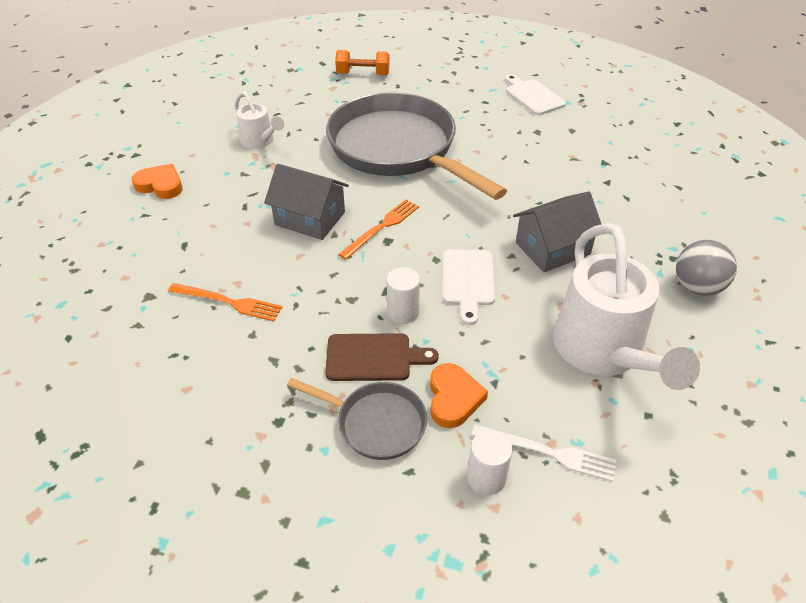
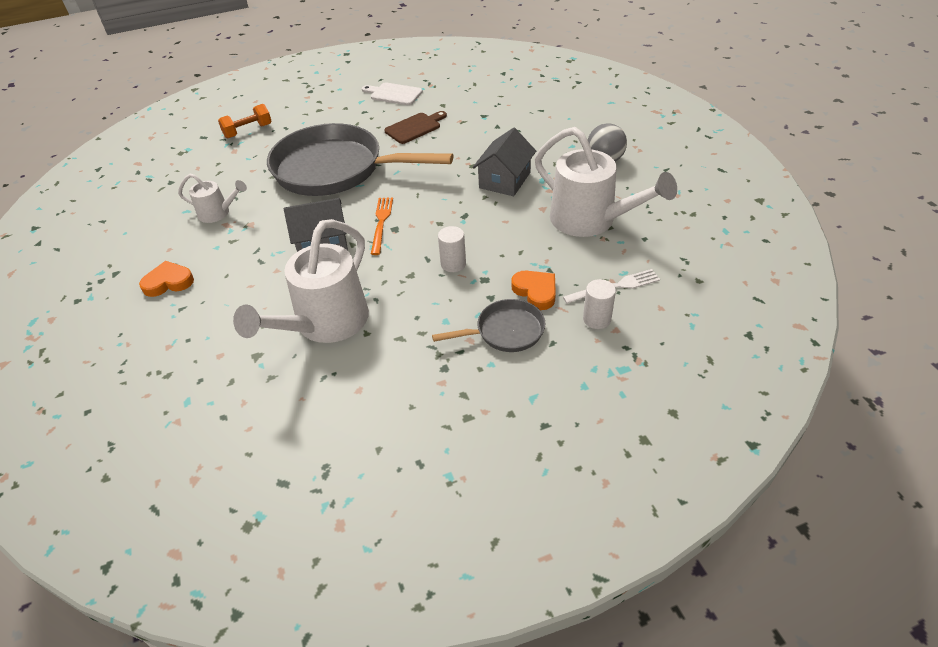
camera: 35 degrees left, 0 degrees up
(228, 302) = (324, 324): orange fork -> white watering can
(373, 357) = (463, 299): brown cutting board -> brown cutting board (415, 127)
(467, 281) = (473, 225): white cutting board -> none

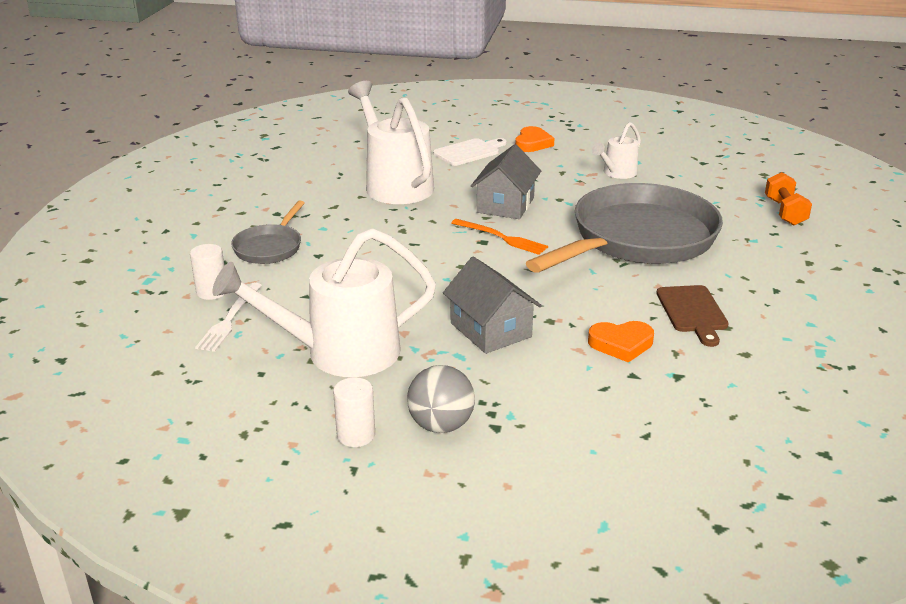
camera: 120 degrees right, 15 degrees down
(394, 94) = (816, 325): white cutting board -> white cutting board (469, 152)
(453, 264) = (387, 252): white cylinder -> white cylinder (356, 435)
(535, 291) = (290, 277): orange heart -> orange heart (621, 344)

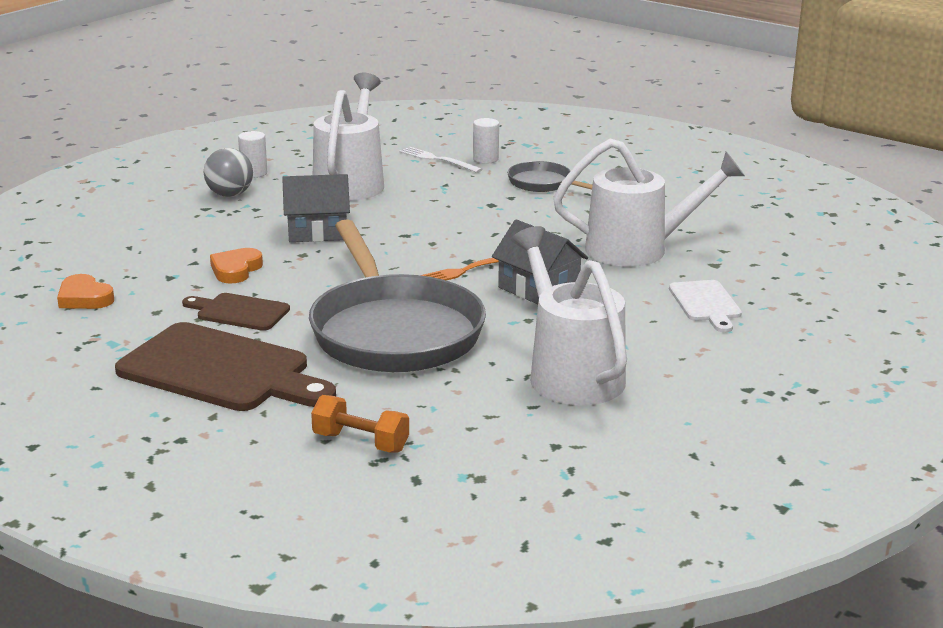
camera: 115 degrees right, 5 degrees down
(532, 143) = (709, 348): orange heart -> orange heart (84, 298)
(616, 173) = (569, 373): white watering can -> white watering can, size x1.95
(783, 286) = (221, 371): none -> brown cutting board

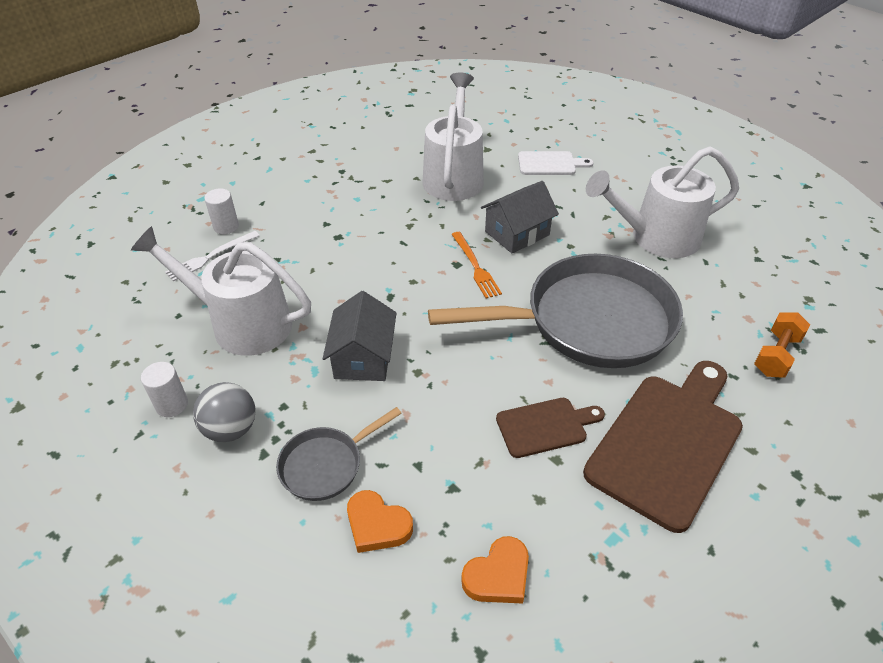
camera: 80 degrees left, 20 degrees up
(236, 270) = (445, 427): orange heart -> orange heart (377, 525)
(239, 312) = (545, 426): brown cutting board -> brown cutting board turned 135 degrees counterclockwise
(543, 183) = (303, 202): grey pan -> grey pan (326, 465)

